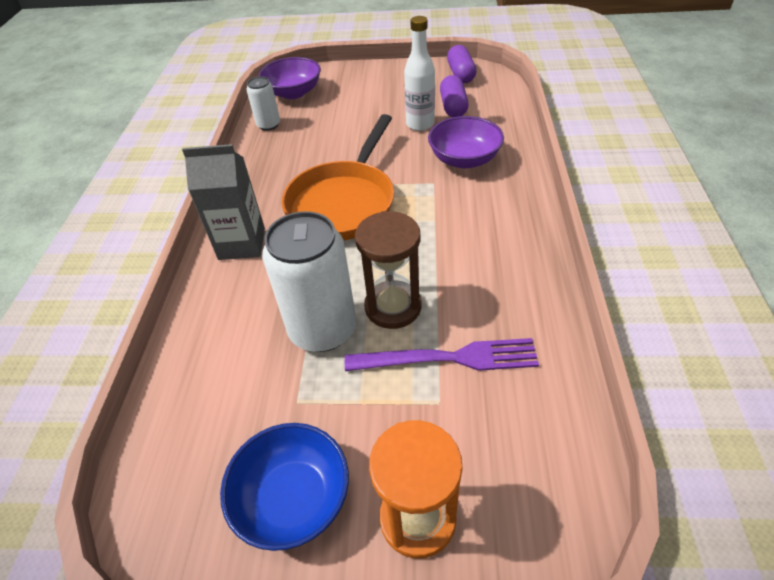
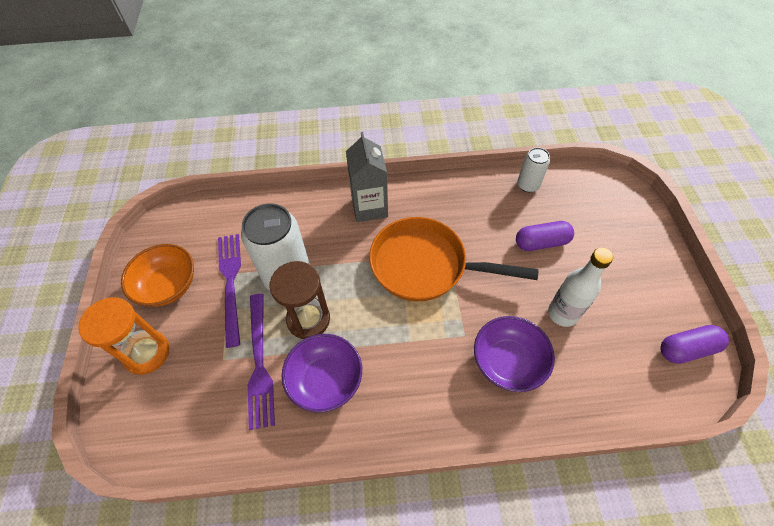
camera: 80 degrees right, 10 degrees up
(293, 93) = (589, 191): purple bowl -> purple bowl (325, 380)
(293, 498) = (168, 285): blue bowl -> orange bowl
(315, 400) = (231, 283): none -> purple fork
(453, 107) = (607, 345): purple capsule -> purple capsule (541, 242)

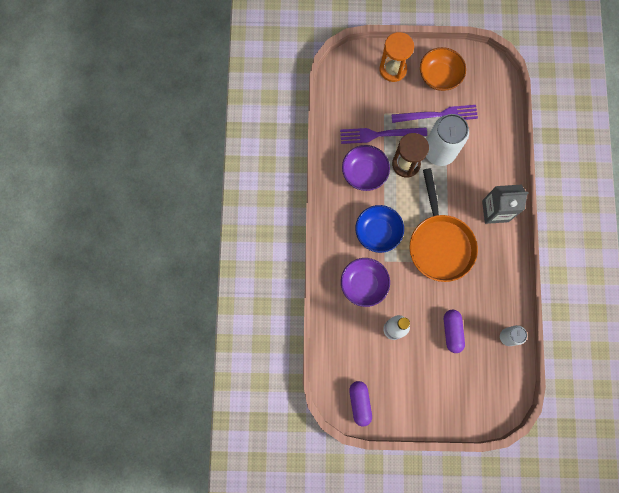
camera: 95 degrees right, 20 degrees up
(421, 349) = (378, 232): none -> blue bowl
(425, 265) = (440, 244): orange pan -> orange pan turned 150 degrees clockwise

